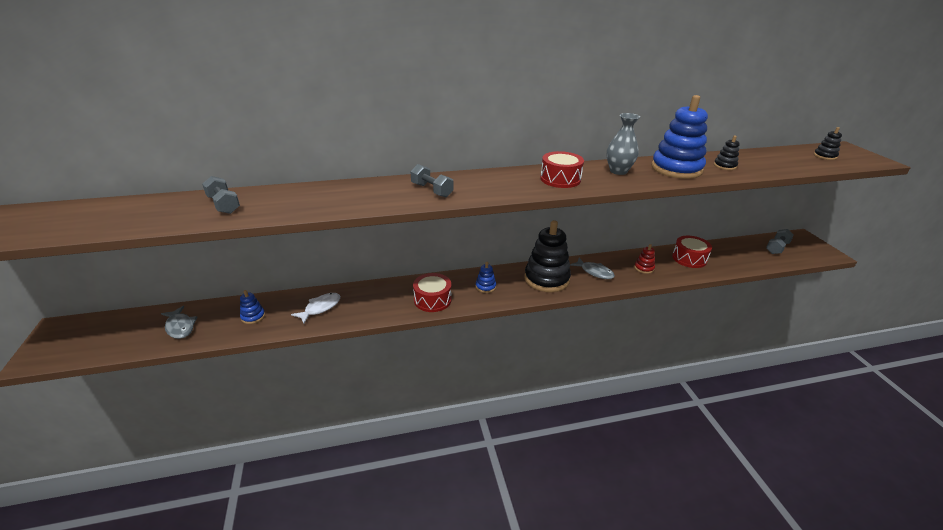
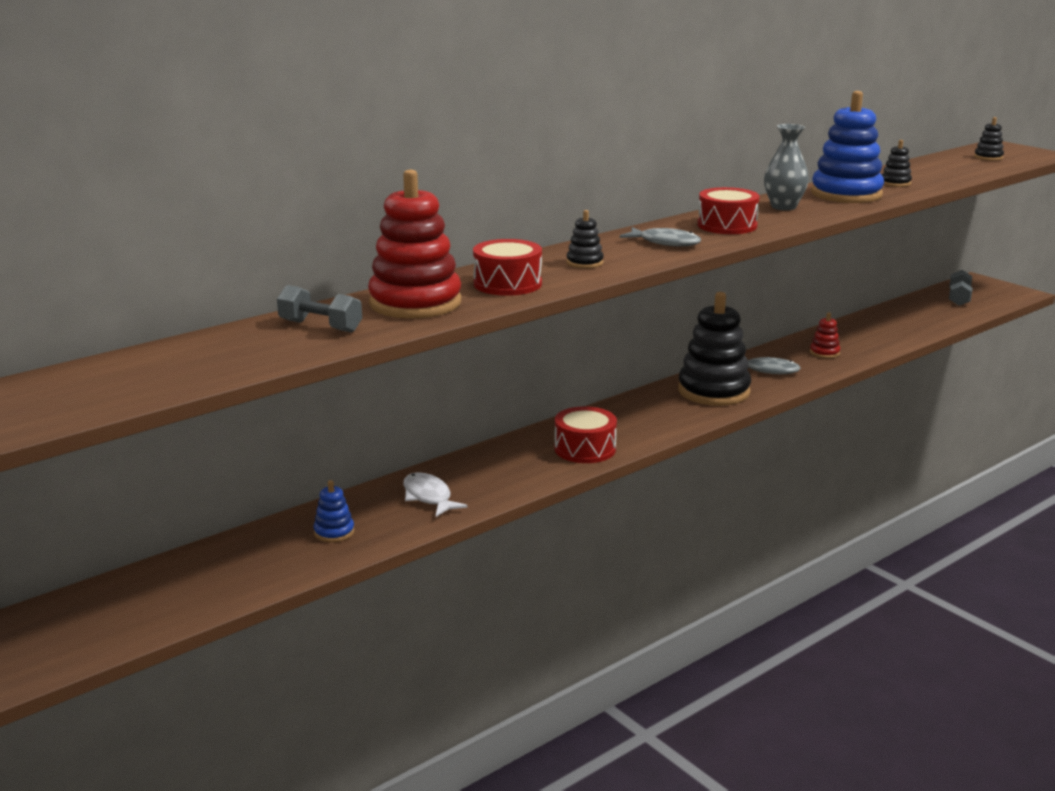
camera: 25 degrees left, 10 degrees down
(180, 327) = (227, 573): grey fish -> grey fish (665, 243)
(295, 199) = (415, 303): none -> red stacking toy
(320, 308) = (428, 497): white fish -> white fish turned 45 degrees counterclockwise
(431, 190) = (584, 263): grey dumbbell -> black stacking toy
(485, 287) = (641, 418): blue stacking toy -> none
(689, 258) = (869, 331): red drum -> red drum (507, 284)

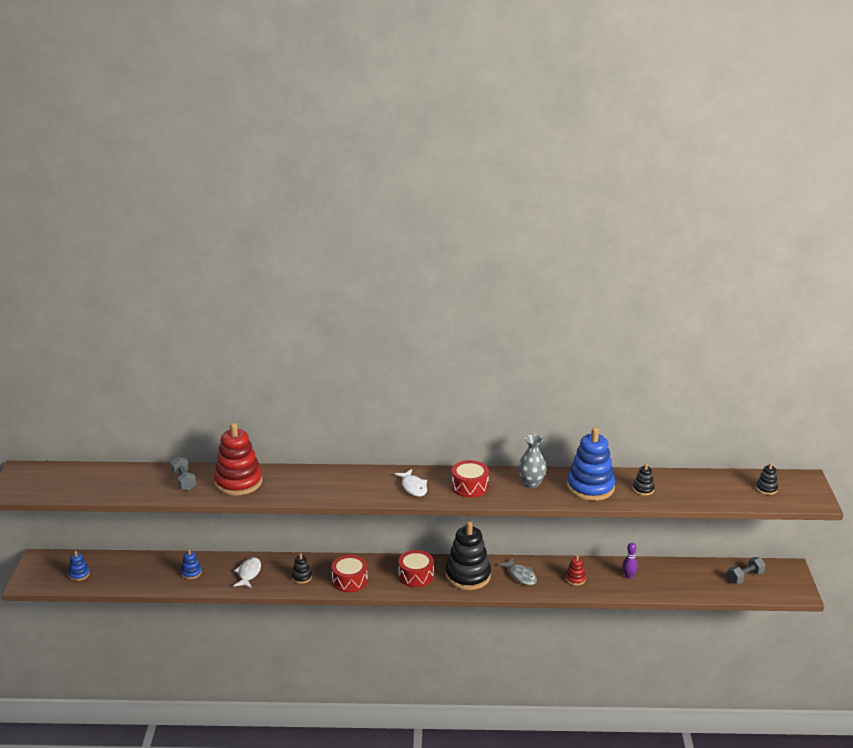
camera: 40 degrees right, 5 degrees up
(121, 617) = (79, 574): none -> blue stacking toy
(507, 284) = (293, 486): red drum -> red drum (416, 576)
(584, 263) = (350, 486): black stacking toy -> black stacking toy (301, 577)
(665, 243) = (413, 487): grey fish -> white fish
(866, 333) = (628, 576): none -> purple bowling pin

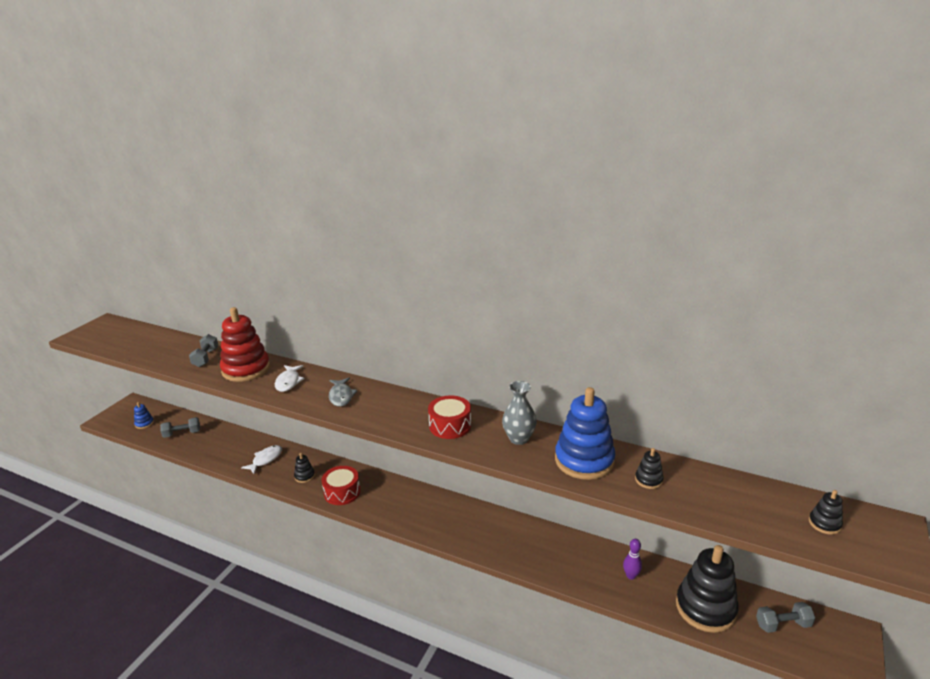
camera: 25 degrees right, 0 degrees up
(134, 573) = (182, 433): none -> grey dumbbell
(191, 573) = (223, 446): blue stacking toy -> none
(413, 487) = (393, 412): white fish -> white fish (288, 382)
(416, 576) = (405, 505): red drum -> none
(468, 576) = (455, 521): black stacking toy -> black stacking toy (705, 608)
(521, 576) = (509, 538): grey fish -> grey fish (341, 396)
(575, 579) = (566, 560): red stacking toy -> none

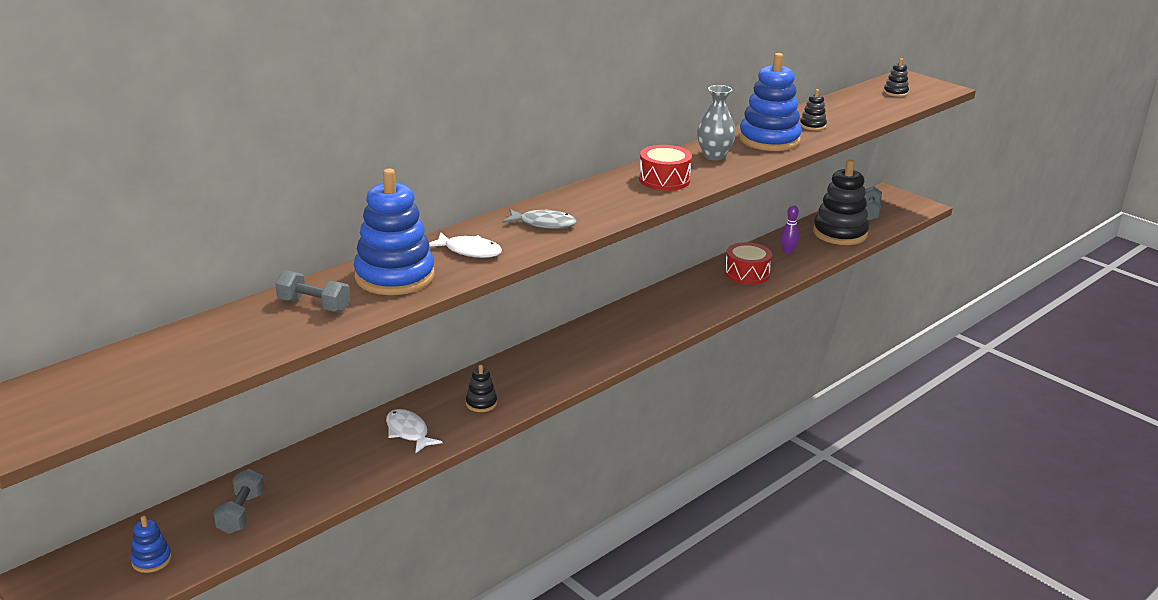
camera: 70 degrees left, 0 degrees up
(246, 369) = (395, 277): red stacking toy -> blue stacking toy
(342, 492) = (542, 379): red drum -> red drum (747, 273)

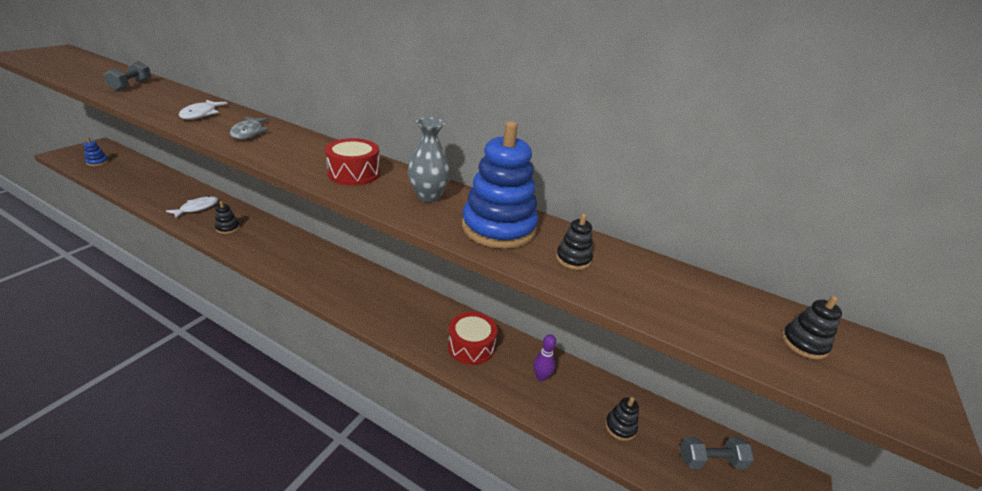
camera: 70 degrees right, 5 degrees up
(241, 513) = (128, 175): grey dumbbell -> none
(395, 277) = (165, 99): blue stacking toy -> none
(840, 233) = (620, 427): black stacking toy -> black stacking toy, size x0.44

